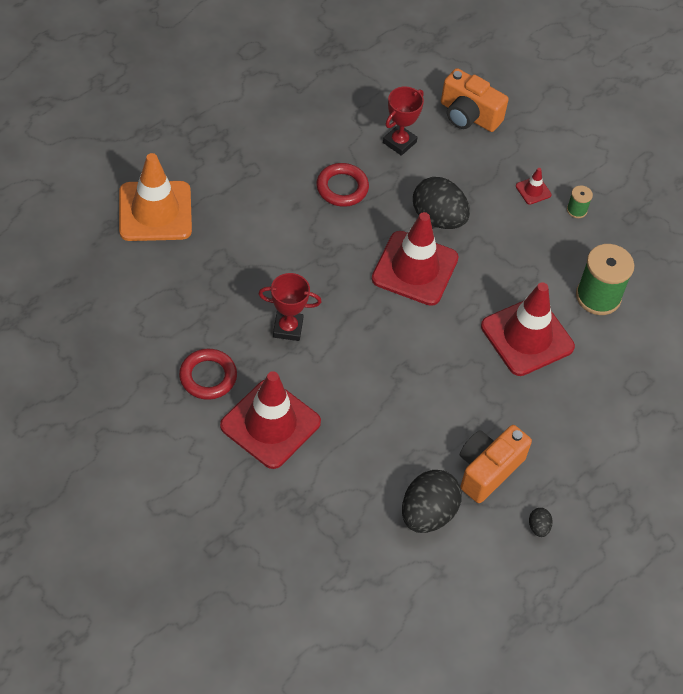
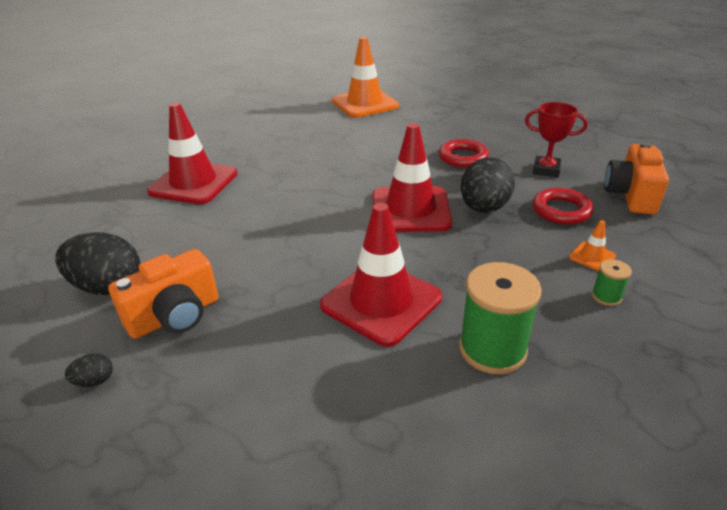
camera: 75 degrees right, 20 degrees down
(208, 377) = (229, 150): red ring -> red ring (561, 210)
(288, 328) = (296, 168): red trophy -> none
(488, 470) = (175, 316): orange camera -> orange camera turned 120 degrees clockwise
(533, 190) = (592, 257): red traffic cone -> orange traffic cone

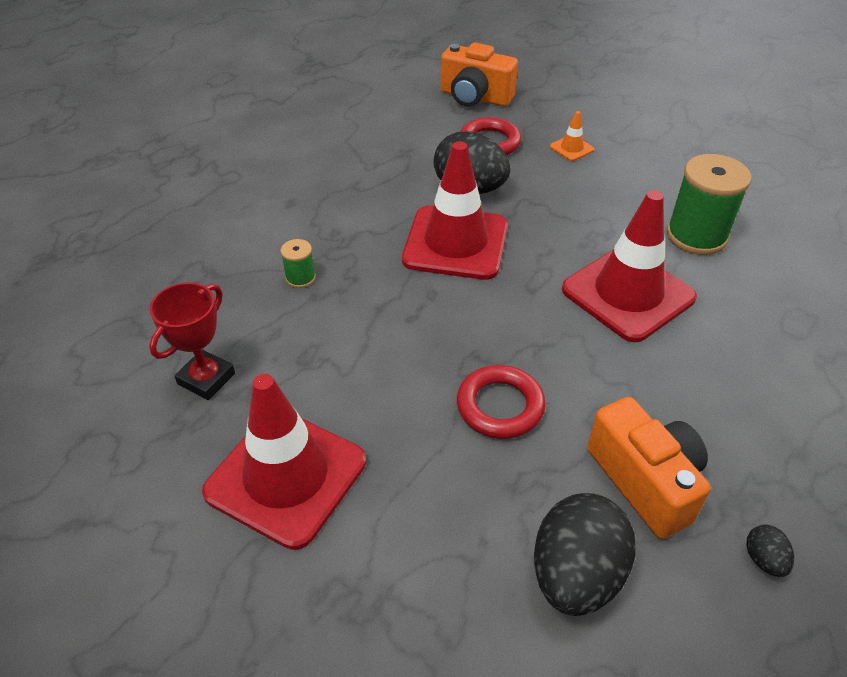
camera: 80 degrees left, 10 degrees up
(365, 104) = (105, 235): orange traffic cone -> none
(463, 157) = (345, 178): red ring -> red ring (500, 406)
(546, 170) = (404, 129): red trophy -> red trophy (206, 379)
(606, 296) = (629, 158): green spool -> green spool (300, 278)

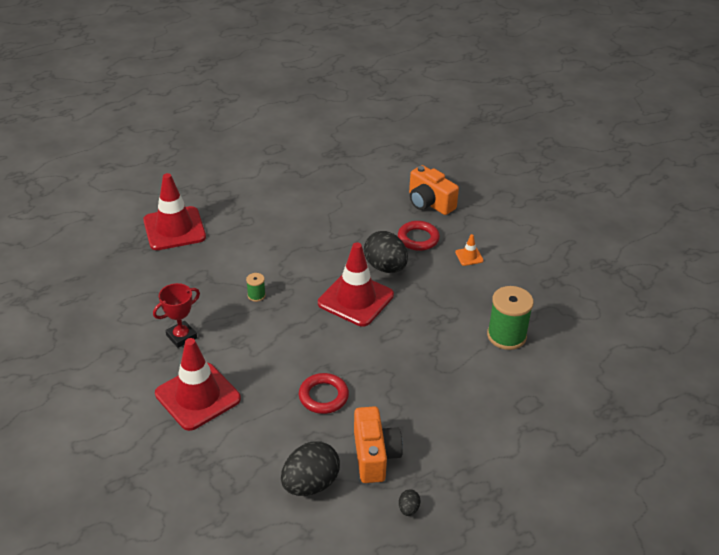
camera: 20 degrees right, 5 degrees down
(628, 294) = (437, 358): red traffic cone -> red traffic cone (174, 229)

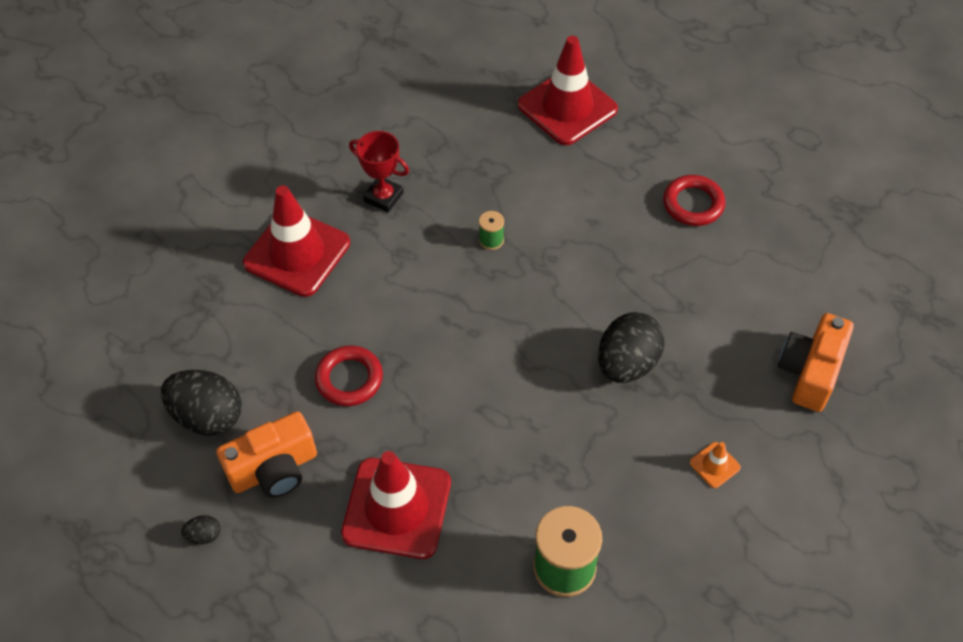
camera: 70 degrees right, 15 degrees up
(355, 299) = (542, 351): red traffic cone -> red traffic cone (397, 508)
(418, 238) = (715, 384): red ring -> red ring (693, 204)

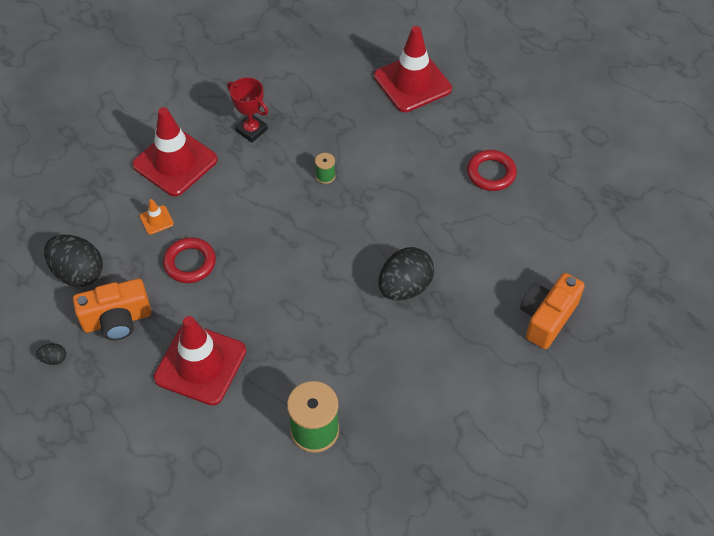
camera: 10 degrees right, 0 degrees up
(714, 465) = (451, 375): orange traffic cone -> orange traffic cone (156, 220)

